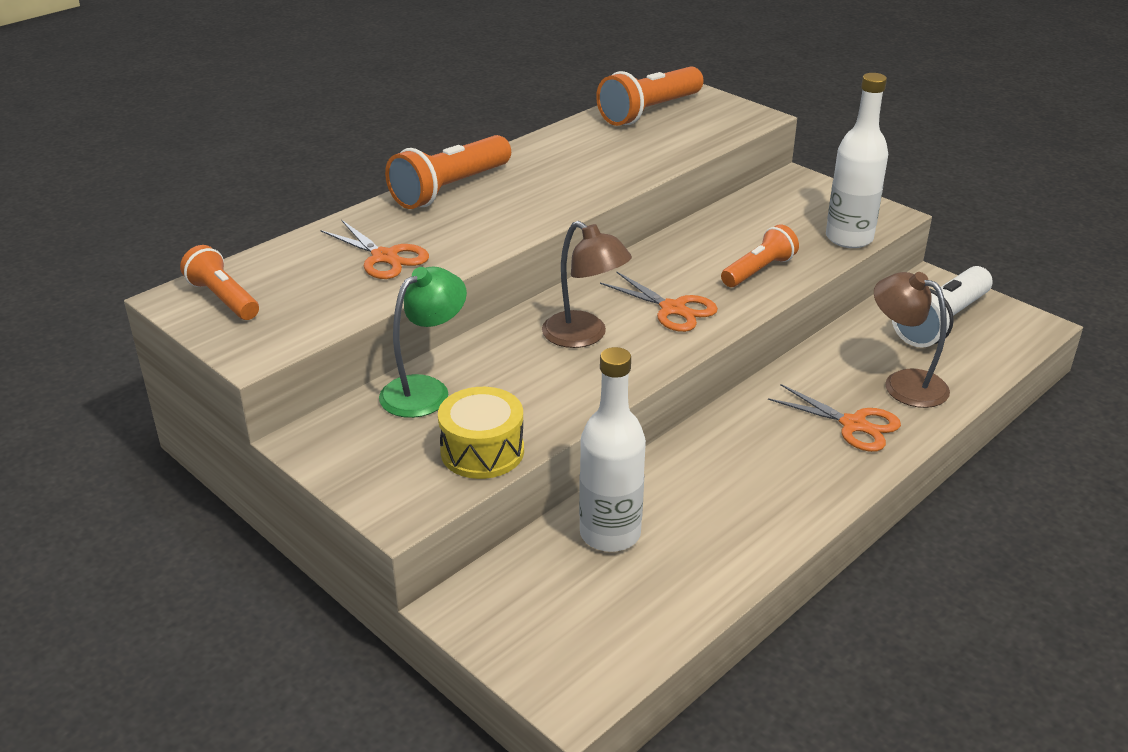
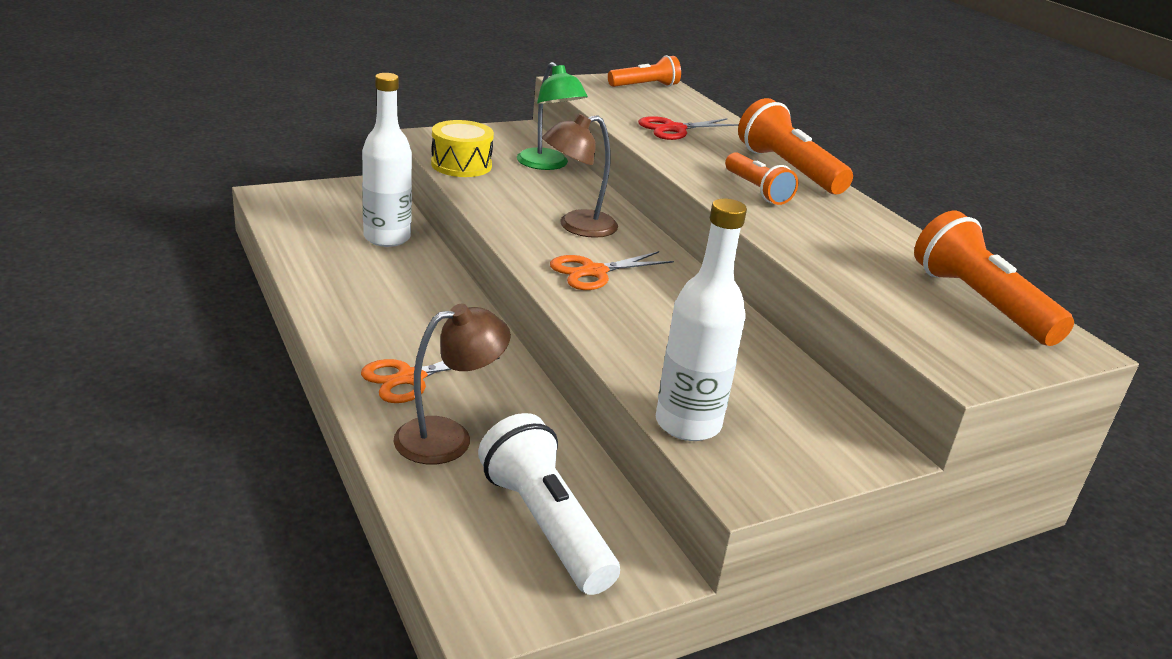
camera: 105 degrees right, 5 degrees down
(384, 257) = (674, 129): orange scissors -> red scissors
(758, 270) = (640, 336): orange flashlight -> orange flashlight (757, 190)

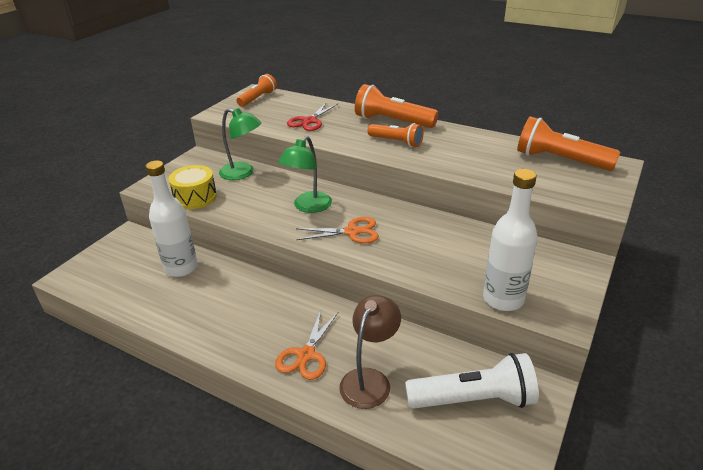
camera: 30 degrees left, 5 degrees up
(544, 524) = (473, 399): white flashlight -> white flashlight turned 150 degrees clockwise
(577, 226) = (308, 207): brown lamp -> green lamp
(594, 272) = (352, 232): orange scissors -> orange scissors turned 120 degrees counterclockwise

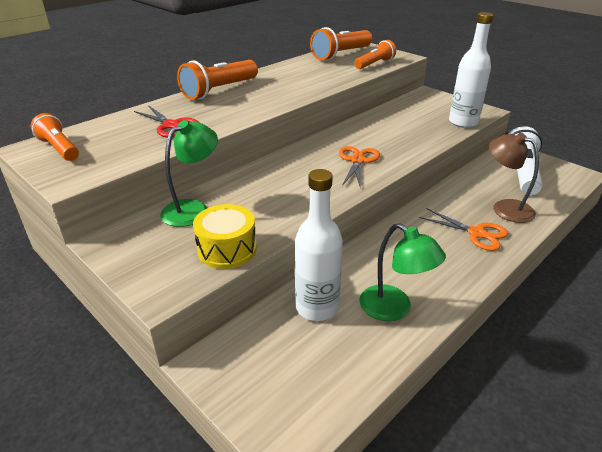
camera: 75 degrees left, 0 degrees up
(308, 207) = (300, 176): green lamp -> green lamp (394, 309)
(396, 142) = (264, 95): orange flashlight -> orange flashlight (374, 64)

